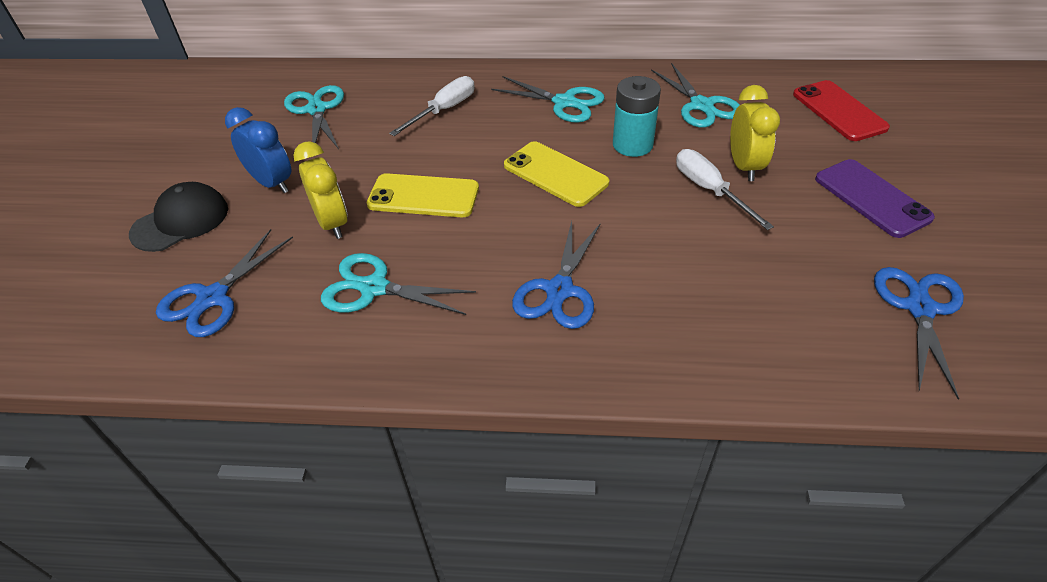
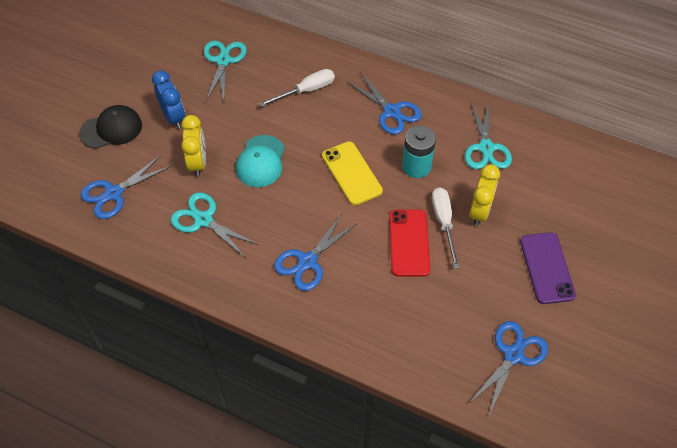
camera: 20 degrees right, 10 degrees up
(423, 196) = (260, 161): yellow phone -> turquoise cap
(564, 102) = (391, 112): turquoise scissors -> blue scissors
(839, 111) = (581, 187): red phone -> red phone (409, 243)

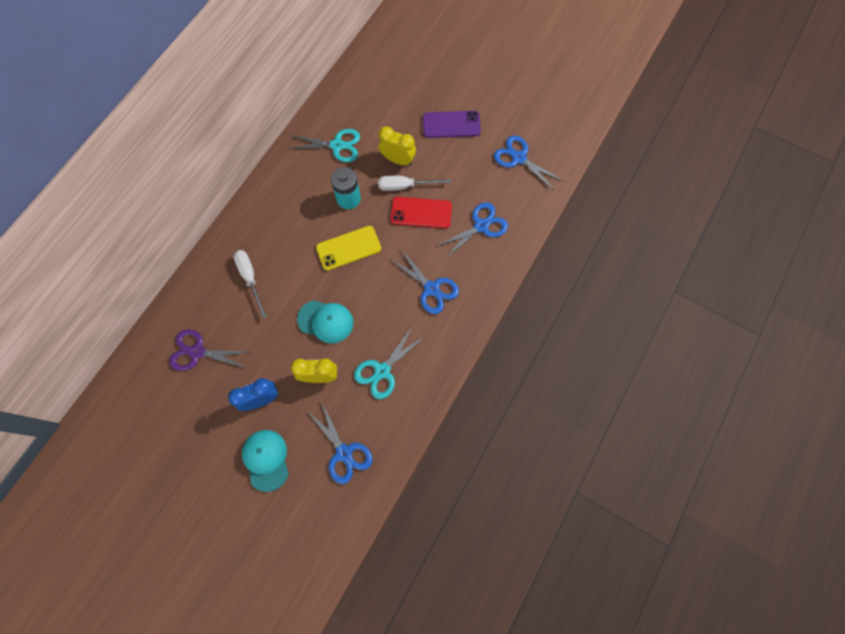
camera: 85 degrees left, 15 degrees up
(111, 129) = (266, 459): black cap -> turquoise cap
(223, 61) = (197, 352): turquoise scissors -> purple scissors
(391, 112) = (287, 210): blue scissors -> blue scissors (481, 226)

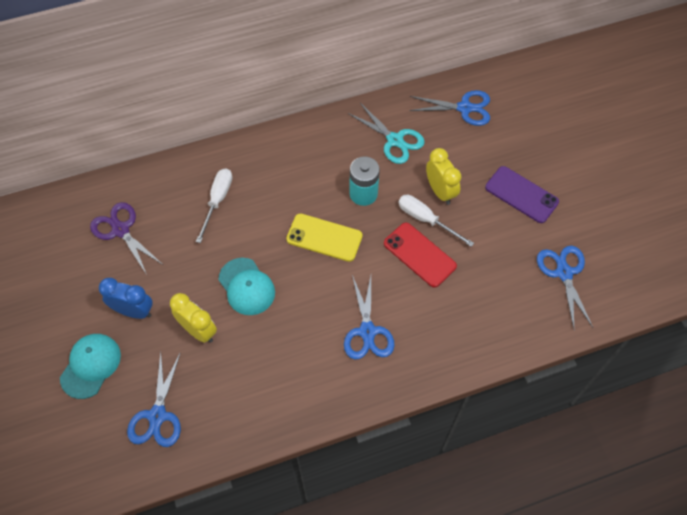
camera: 40 degrees right, 10 degrees down
(382, 371) = (255, 370): turquoise scissors -> none
(481, 226) = (467, 310): blue scissors -> blue scissors (464, 108)

